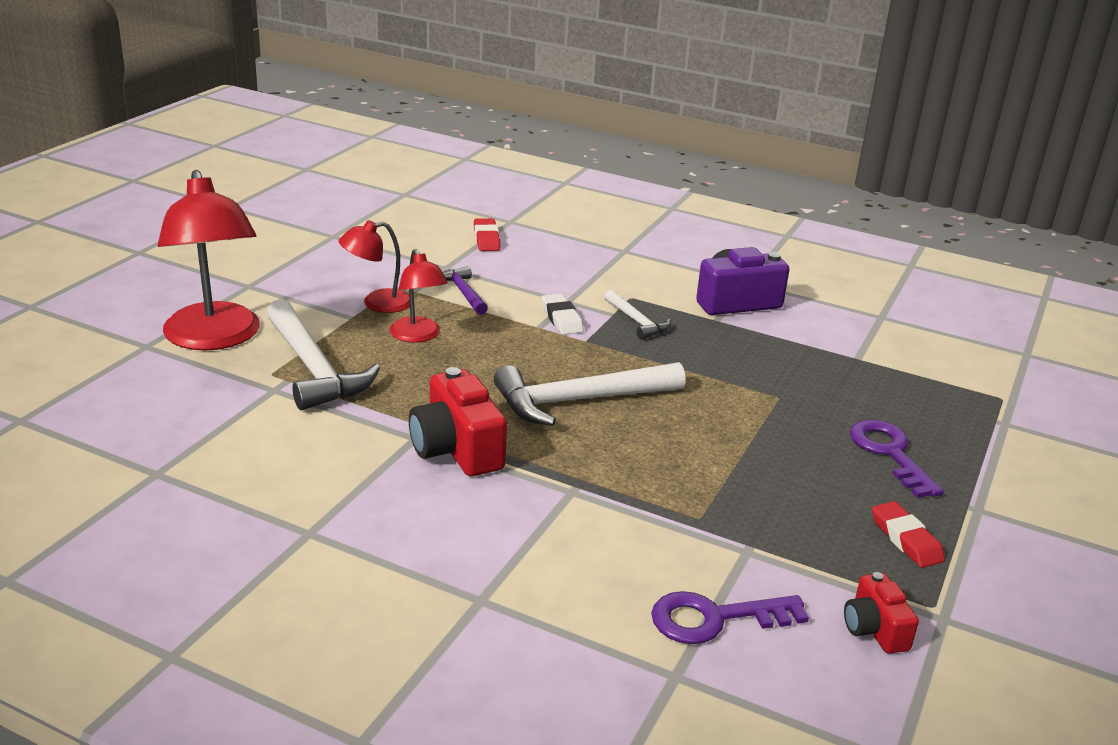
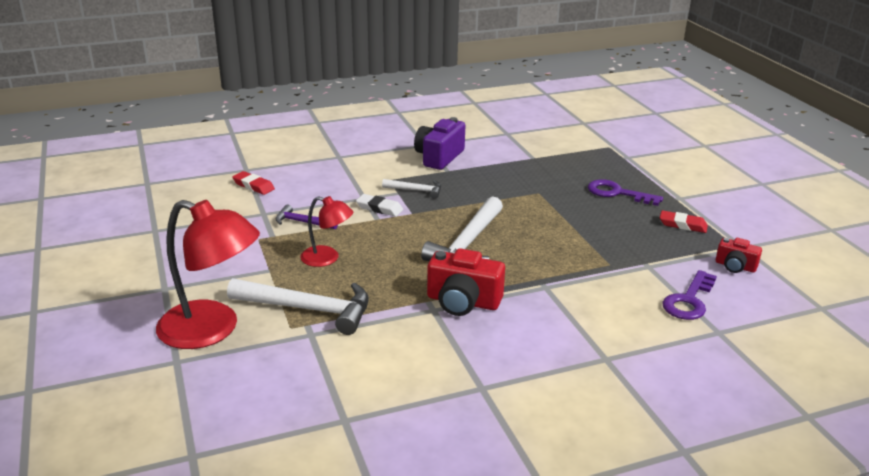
camera: 45 degrees left, 0 degrees up
(377, 303) = (267, 254): red lamp -> none

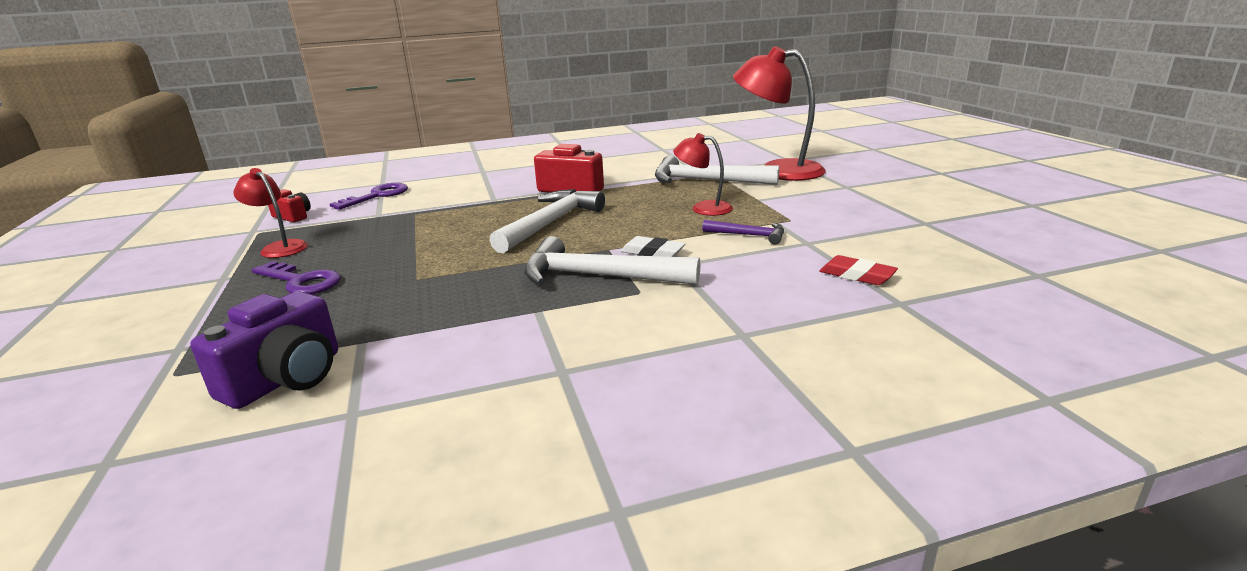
camera: 175 degrees left, 5 degrees down
(416, 190) = (599, 276): white hammer -> white hammer, size x1.91
(439, 157) = (543, 338): purple camera -> purple camera (286, 378)
(682, 225) = (280, 247): red eraser -> red lamp

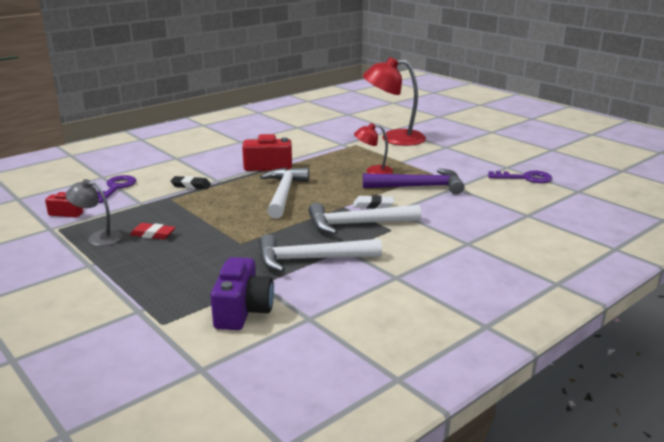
camera: 25 degrees left, 0 degrees up
(280, 247) = (98, 237): red lamp -> grey lamp
(301, 281) = (158, 257): purple key -> purple key (525, 178)
(456, 201) = (191, 185): none -> black eraser
(706, 181) = (355, 151): white hammer -> white hammer (311, 259)
(748, 235) = (418, 187): purple hammer -> purple hammer, size x1.91
(857, 275) = (496, 203): red eraser -> red eraser (153, 234)

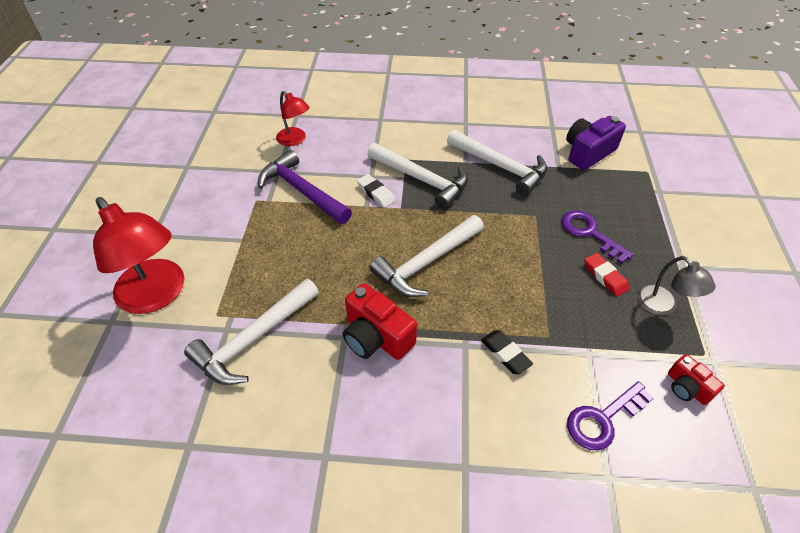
camera: 135 degrees left, 25 degrees up
(324, 146) = (254, 339): none -> white hammer
(373, 171) = (295, 242): red lamp -> red lamp (295, 140)
(525, 178) = (209, 145): purple key -> purple key (589, 233)

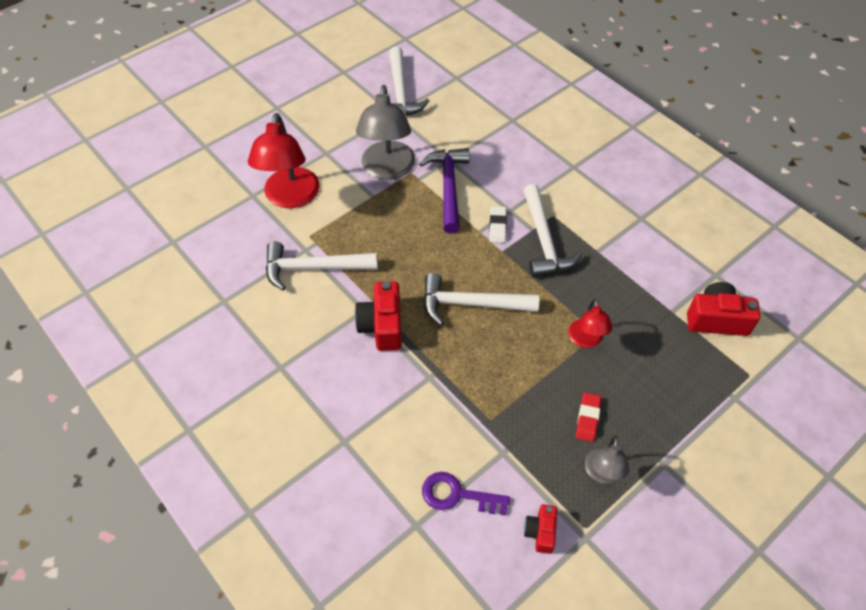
camera: 45 degrees right, 5 degrees up
(231, 211) = (387, 169): none -> grey lamp
(295, 140) = (488, 141): red lamp -> red lamp (586, 340)
(500, 167) = (621, 275): white hammer -> white hammer (400, 92)
(505, 354) = (447, 404): black eraser -> none
(588, 153) = (716, 319): purple camera -> red camera
(589, 233) = (622, 380): purple key -> none

